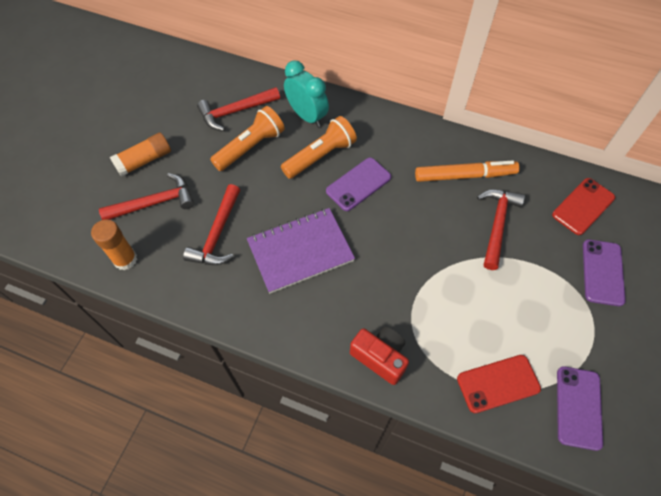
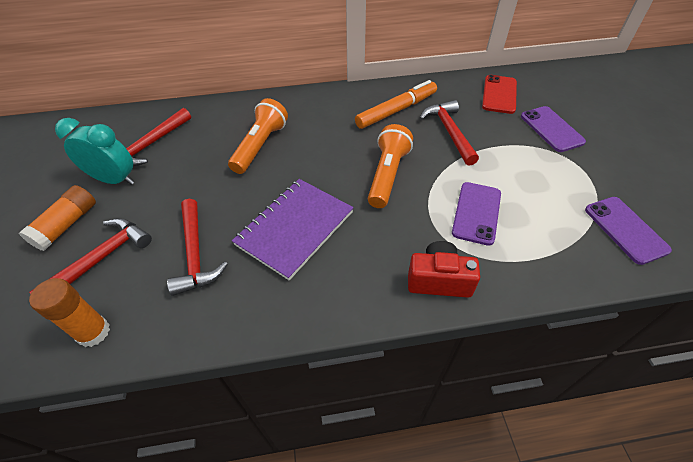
camera: 30 degrees left, 10 degrees down
(250, 147) = (185, 166): orange flashlight -> orange flashlight (387, 175)
(307, 116) = (226, 122): turquoise clock -> turquoise clock (114, 179)
(358, 184) = (311, 152): purple phone -> purple phone (476, 213)
(498, 383) = (553, 246): red phone -> none

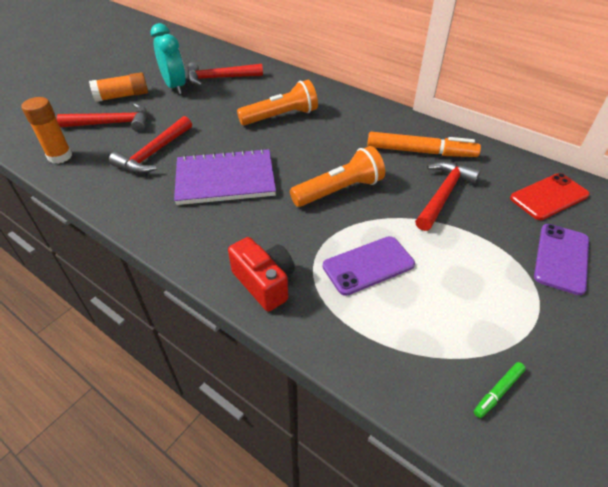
camera: 45 degrees right, 5 degrees down
(625, 229) = (498, 391): purple phone -> green marker

